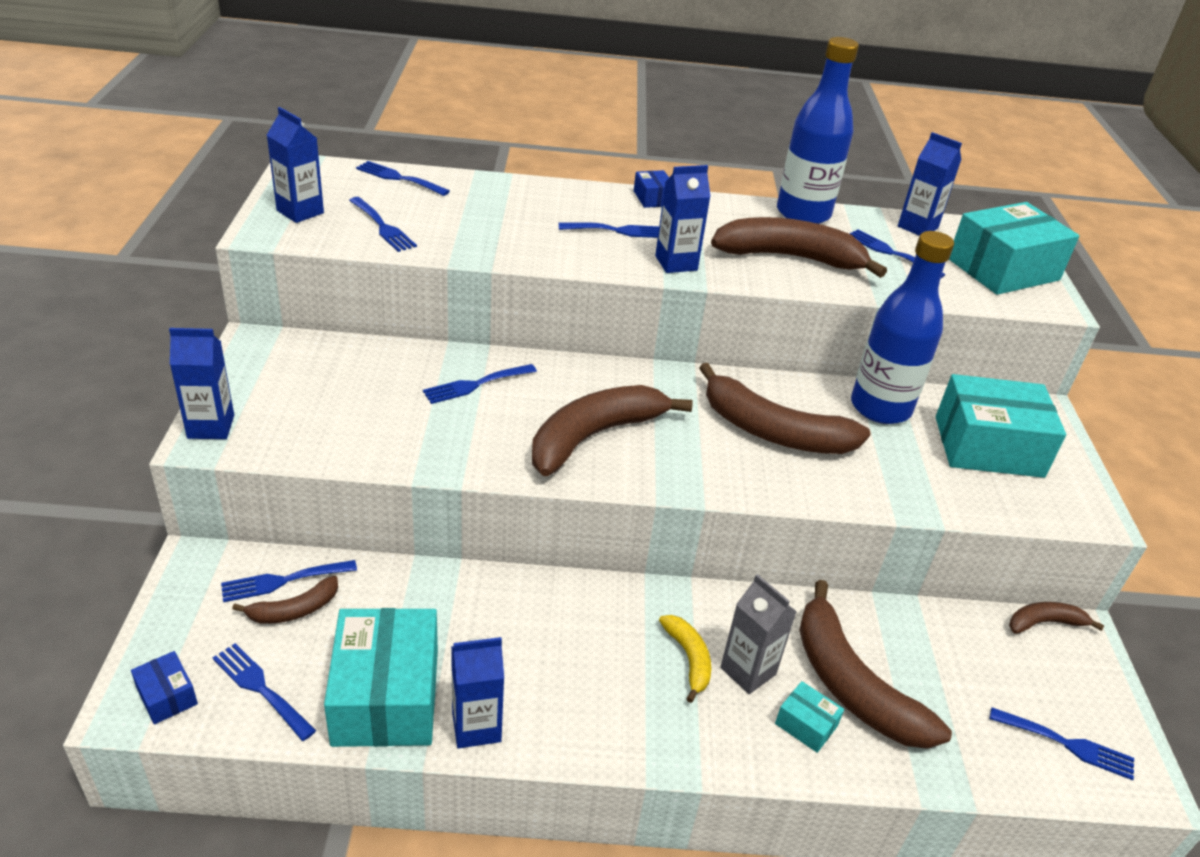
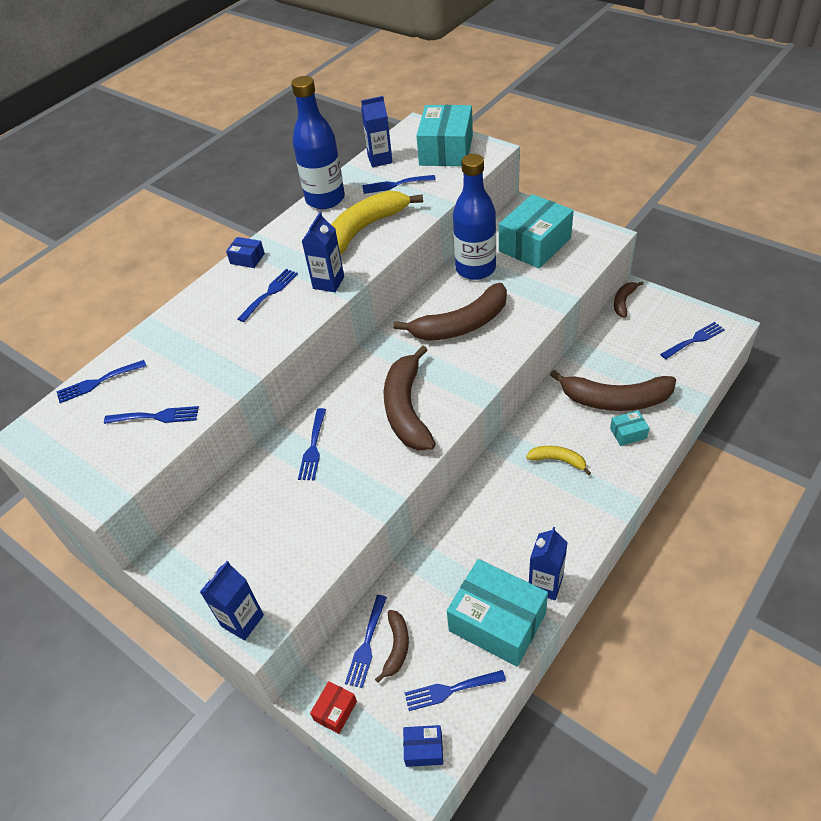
camera: 45 degrees left, 10 degrees up
(182, 591) = (335, 711): none -> red box
(300, 212) = (91, 459): blue carton -> none
(748, 671) = (581, 438): grey carton -> none
(789, 257) = (364, 229): brown banana -> yellow banana

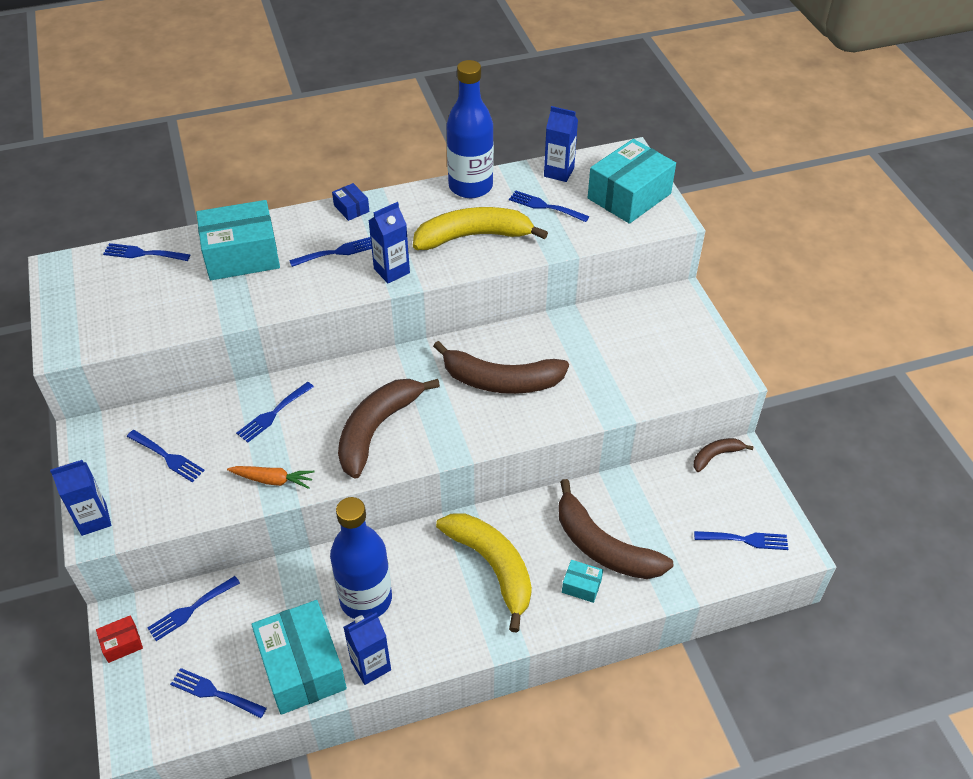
camera: 30 degrees right, 0 degrees up
(156, 416) = (154, 310): blue fork -> blue fork (167, 457)
(365, 493) = (273, 480): none -> orange carrot
(396, 647) = (210, 628): brown banana -> none
(424, 749) = (153, 722): blue box -> none
(475, 269) = (570, 334): blue bottle -> blue bottle (366, 599)
(534, 244) = (650, 342): turquoise box -> turquoise box (242, 255)
(558, 460) = (492, 566): yellow banana -> yellow banana, size x2.00

